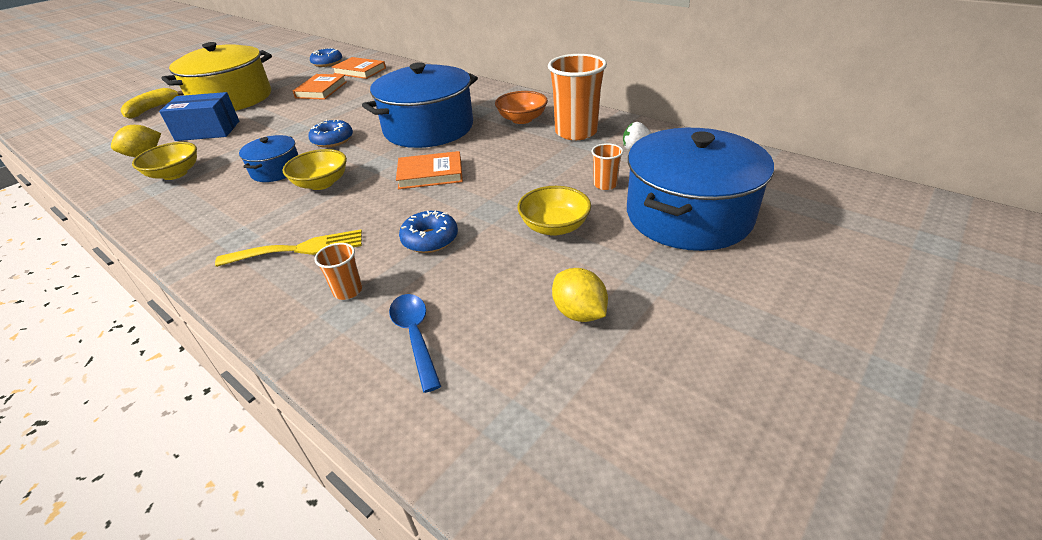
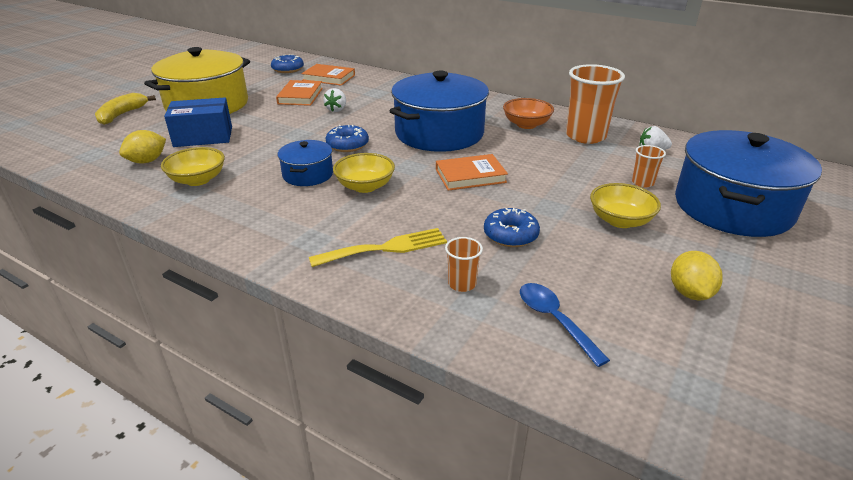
camera: 10 degrees left, 5 degrees down
(346, 103) = (337, 109): none -> white strawberry
(579, 313) = (690, 293): yellow lemon -> yellow lemon turned 45 degrees clockwise

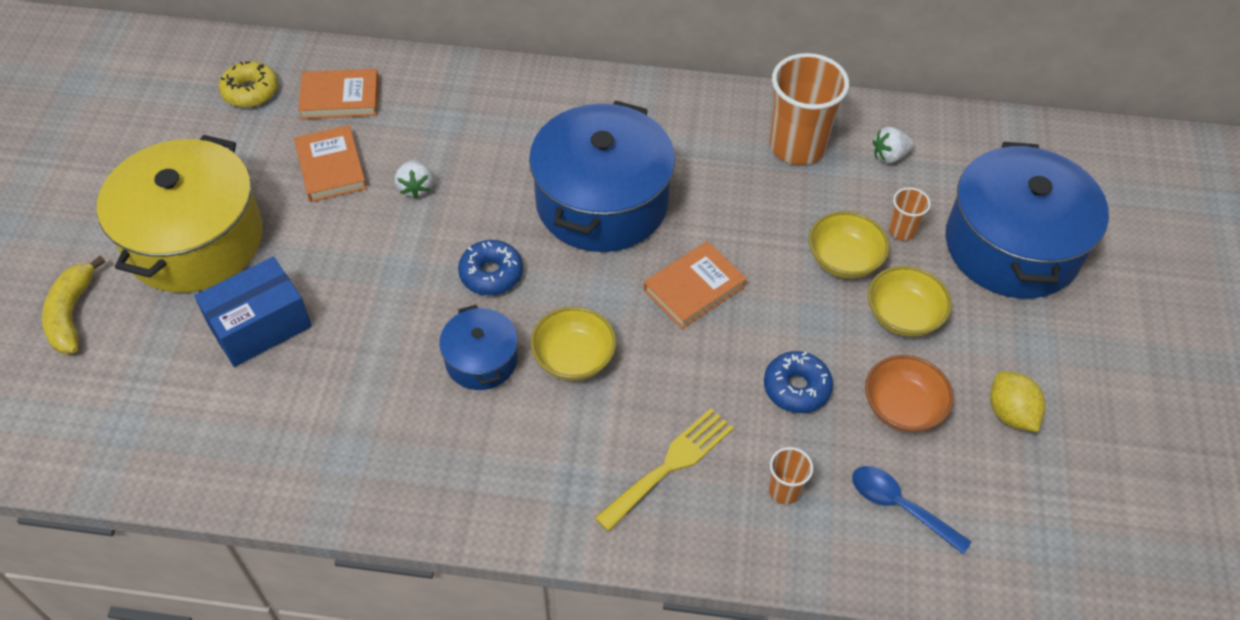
camera: 25 degrees left, 20 degrees up
(147, 161) = (224, 413): yellow lemon -> none
(198, 180) = (336, 426): yellow bowl -> yellow bowl (844, 260)
(288, 69) = (250, 91): blue donut -> yellow donut
(526, 124) = (709, 141): orange bowl -> orange bowl (902, 407)

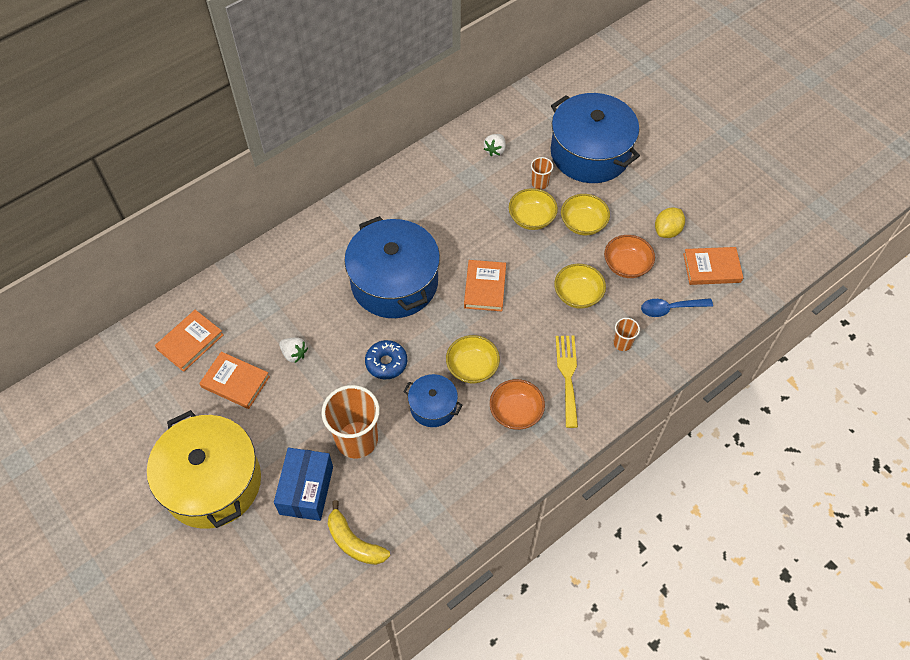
camera: 45 degrees left, 5 degrees up
(72, 314) = (198, 578): yellow banana -> yellow banana (354, 542)
(250, 91) = (133, 381): yellow donut -> none
(561, 449) = (516, 412): none -> orange bowl
(796, 388) = (578, 294): blue donut -> yellow bowl
(797, 146) = (450, 179): orange cup -> orange cup (357, 439)
(1010, 413) = (667, 231): yellow lemon -> yellow lemon turned 75 degrees counterclockwise
(1020, 508) = (711, 268): none -> orange book

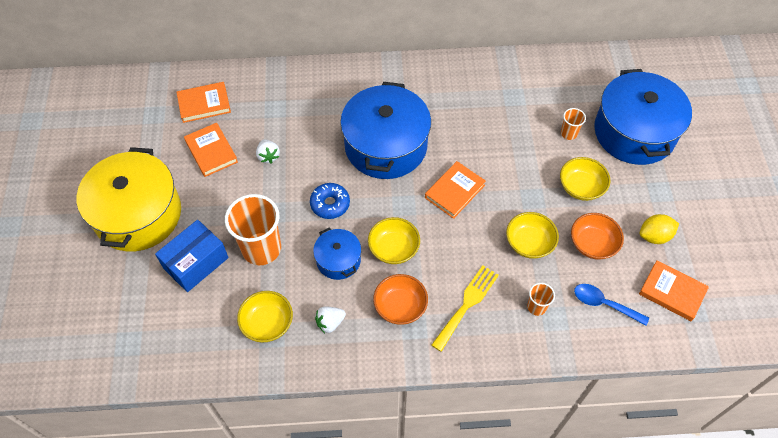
camera: 35 degrees right, 0 degrees up
(354, 542) = (197, 325): yellow banana -> none
(495, 150) = (551, 87): white strawberry -> white strawberry (330, 323)
(531, 218) = (539, 158): yellow bowl -> yellow bowl (267, 323)

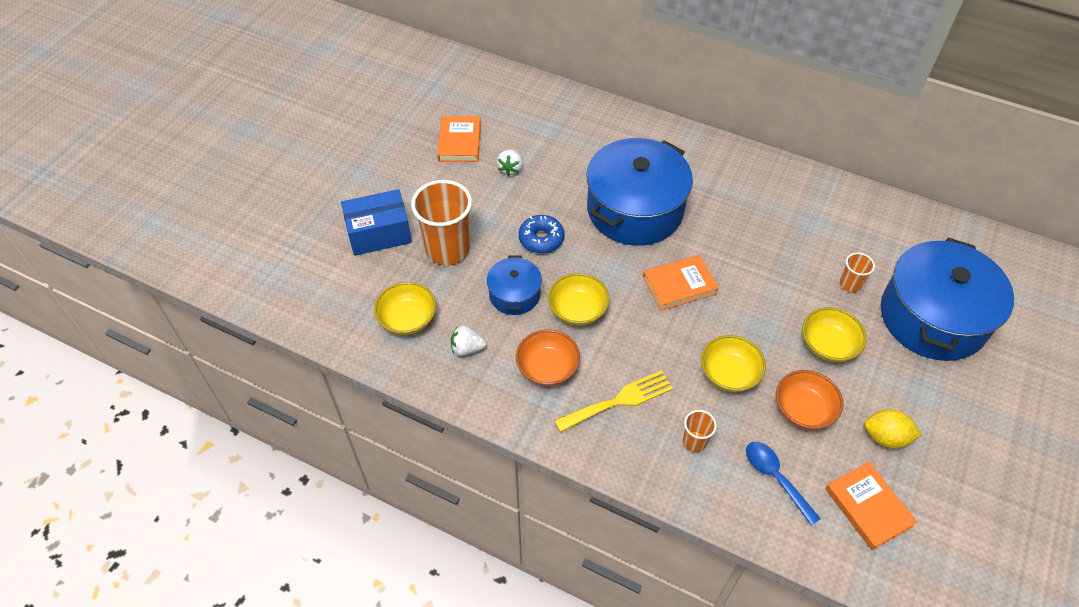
camera: 30 degrees right, 5 degrees down
(138, 214) = (357, 168): yellow pot -> none
(204, 104) = (481, 97): orange book -> none

